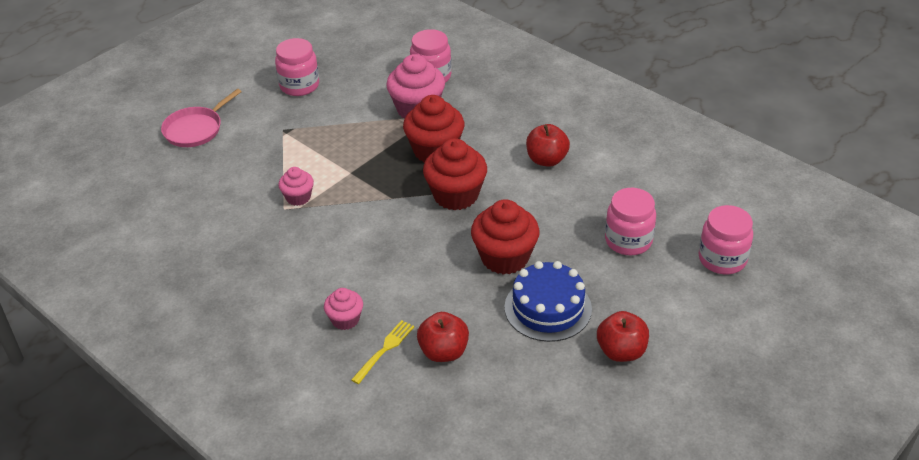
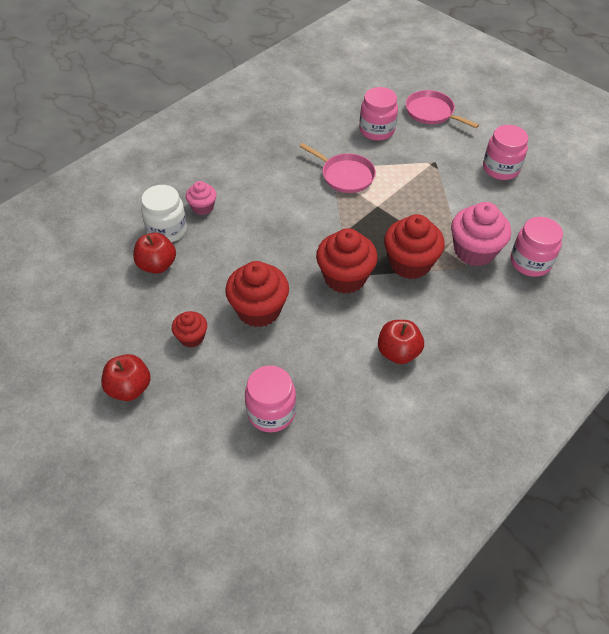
camera: 90 degrees right, 10 degrees up
(298, 197) = (345, 175): pink cupcake -> pink pan
(384, 350) = (167, 230): yellow fork -> white jar
(548, 308) = (191, 337): blue cake -> red cupcake
(722, 259) = (234, 498): pink jar -> pink jar (376, 130)

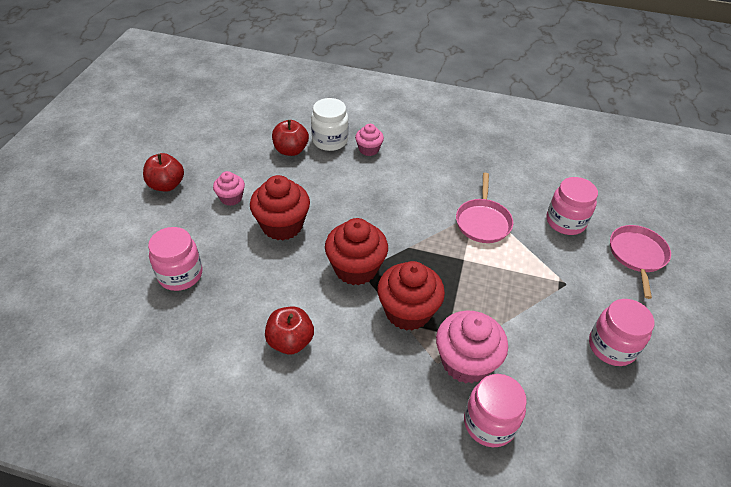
camera: 60 degrees right, 5 degrees down
(191, 337) = (231, 198): red cupcake -> pink cupcake

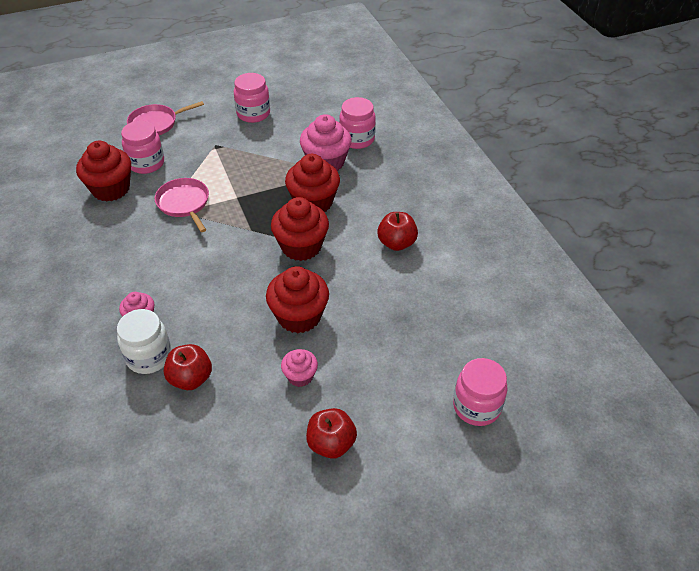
camera: 125 degrees left, 0 degrees up
(180, 275) = (412, 343): pink jar -> pink jar (476, 406)
(483, 221) = (184, 203): pink pan -> pink pan turned 90 degrees counterclockwise
(540, 187) = (111, 189): none -> red cupcake

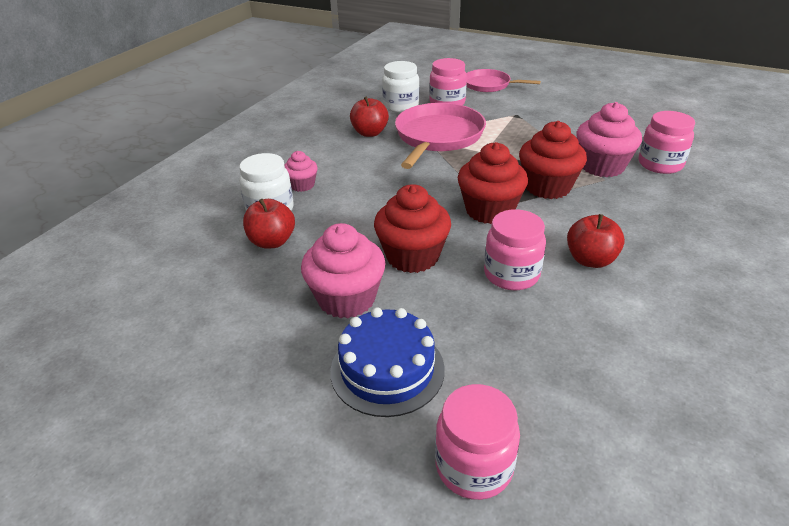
camera: 50 degrees right, 10 degrees down
(111, 189) = (401, 106): red cupcake -> white jar
(184, 203) = (438, 137): pink pan -> pink pan, size x1.64
(253, 114) = (579, 109): pink jar -> pink jar (511, 274)
(300, 376) = (346, 299): pink cupcake -> pink cupcake, size x1.81
(331, 444) = (290, 369): red apple -> red apple (370, 133)
(380, 397) = (387, 369): none -> blue cake

